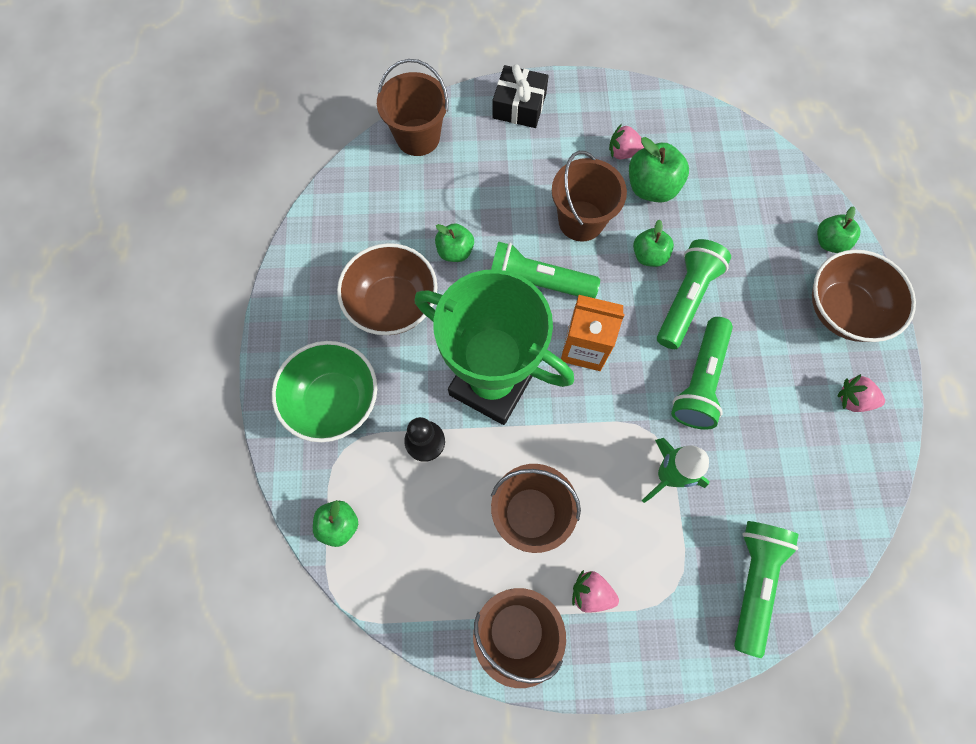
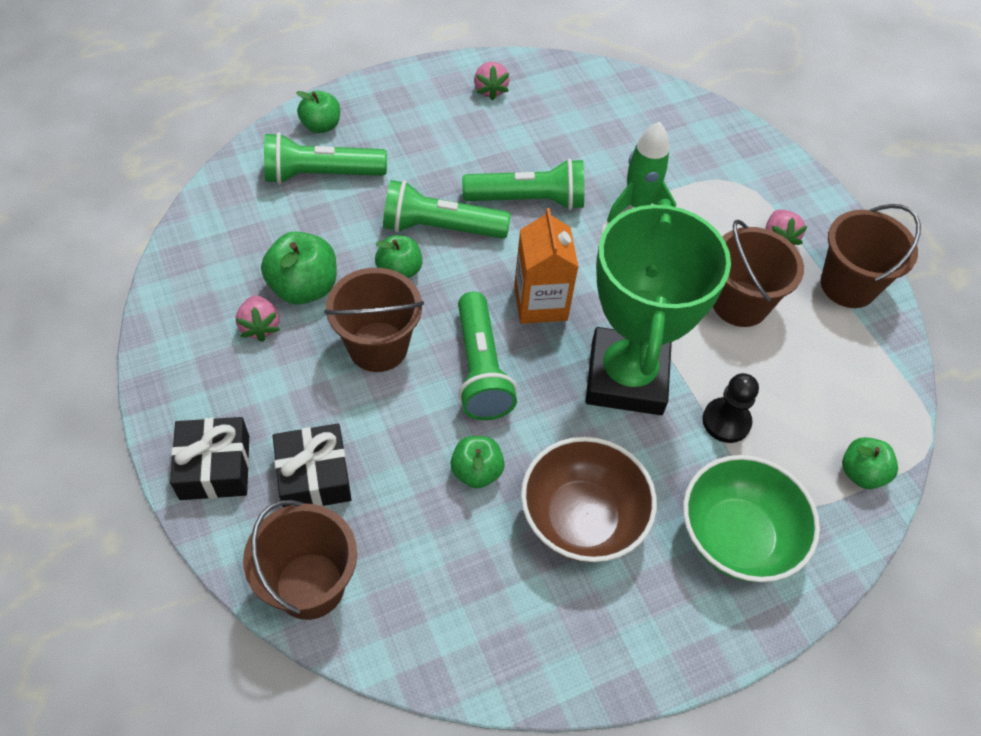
camera: 115 degrees left, 15 degrees down
(491, 156) = (314, 476): none -> black gift
(753, 581) = (694, 132): green flashlight -> green flashlight (321, 175)
(843, 310) = (398, 107): brown bowl -> none

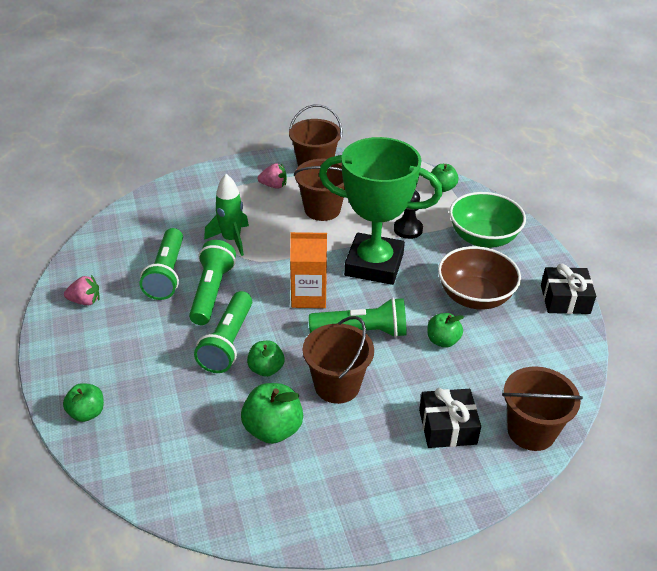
camera: 80 degrees left, 15 degrees down
(215, 467) = (440, 488): black gift -> black gift (565, 299)
(260, 327) = (309, 459): pink strawberry -> none
(321, 175) = (148, 414): green flashlight -> green flashlight (167, 274)

